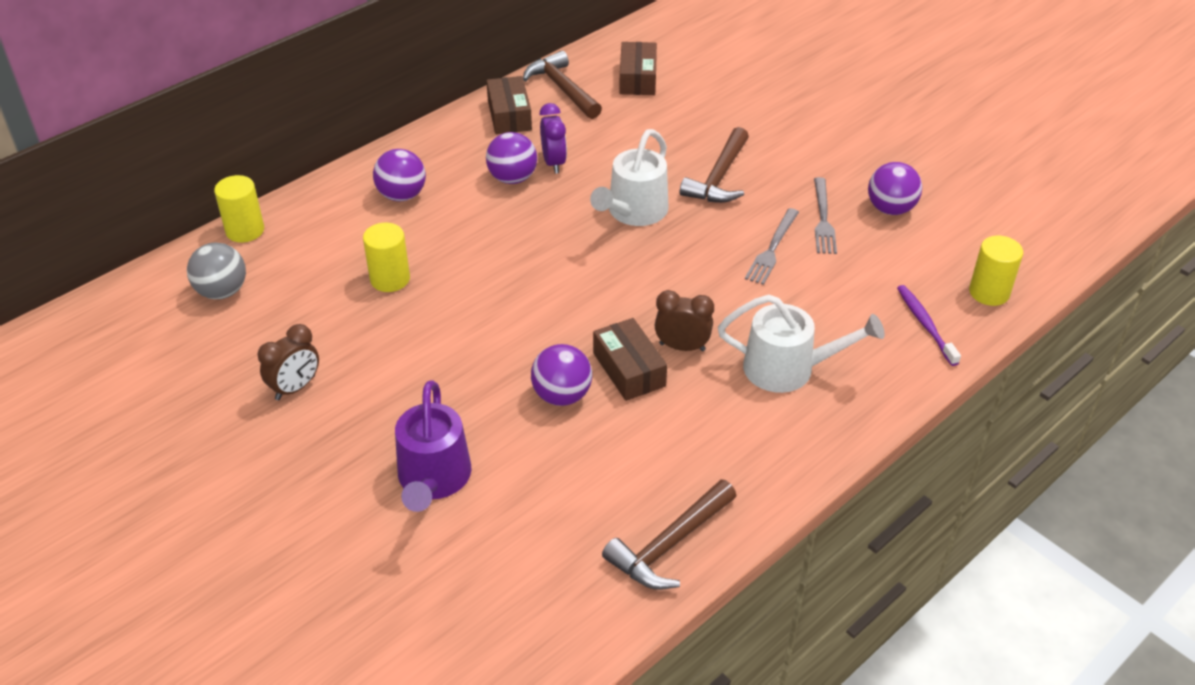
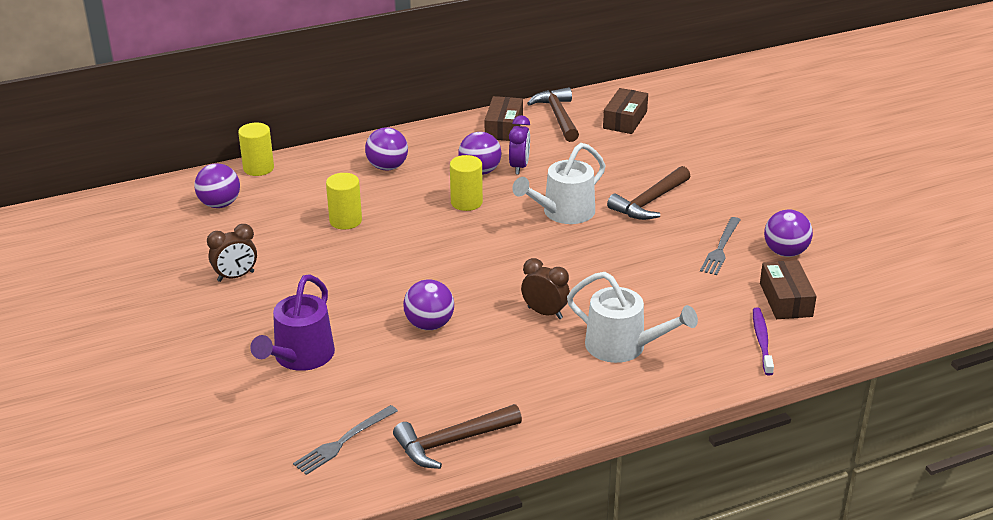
camera: 20 degrees right, 10 degrees down
(222, 291) = (220, 204): grey ball -> purple ball
(629, 369) = (492, 319): brown box -> brown box (786, 300)
(772, 249) = (663, 261): grey fork -> grey fork (343, 441)
(989, 292) = (835, 330): yellow cylinder -> yellow cylinder (466, 202)

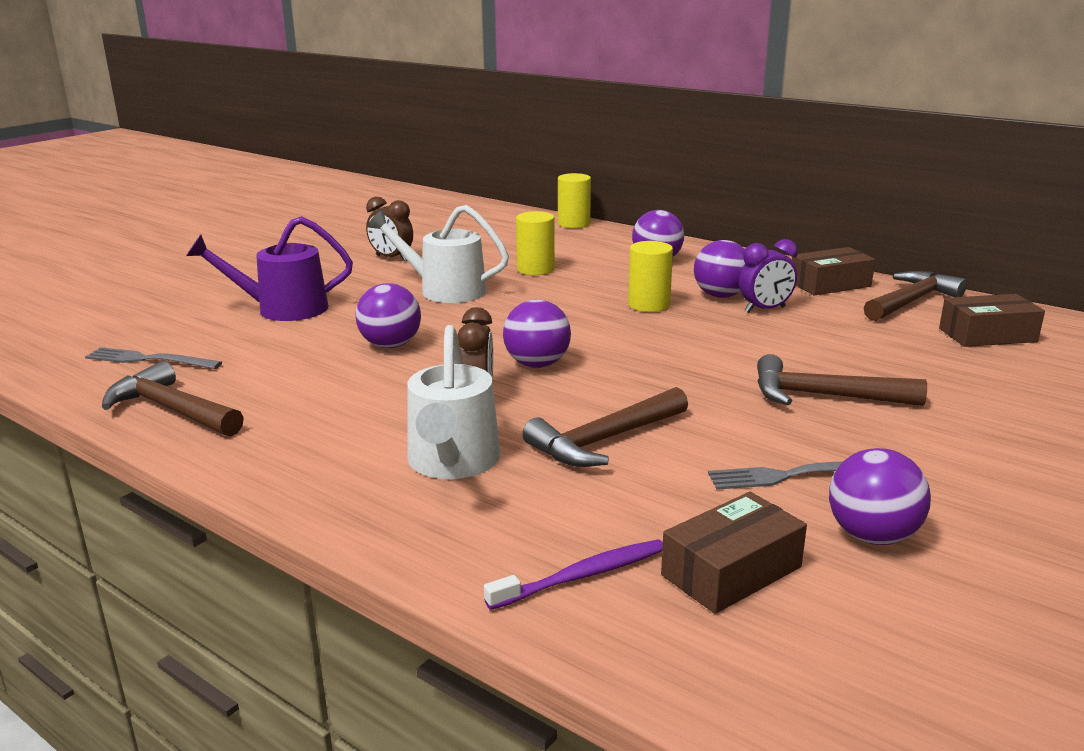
camera: 60 degrees right, 10 degrees down
(220, 204) = (497, 227): purple ball -> purple ball (537, 364)
(563, 212) = (709, 353): white watering can -> white watering can (445, 290)
(639, 288) = (604, 440): none -> brown hammer

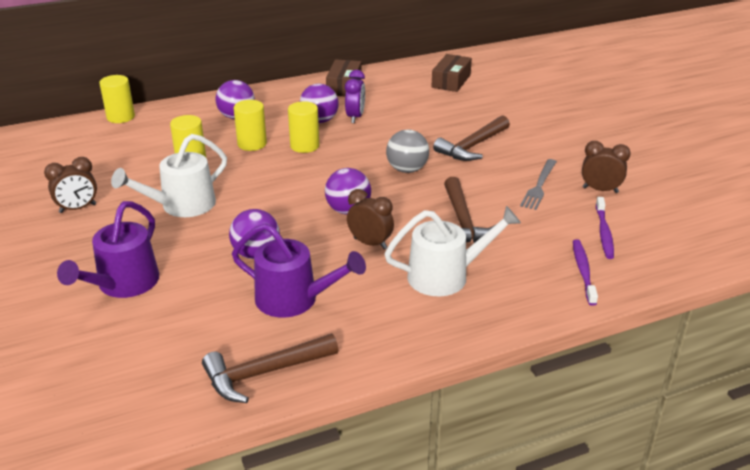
camera: 60 degrees left, 10 degrees up
(149, 360) = (150, 372): grey fork -> none
(319, 387) = (294, 299): none -> purple watering can
(452, 462) = (445, 276): white watering can -> white watering can turned 45 degrees counterclockwise
(611, 282) = (252, 144): none -> yellow cylinder
(685, 371) = (407, 169): none -> grey ball
(731, 571) = (604, 232): brown box -> purple toothbrush
(872, 536) = (600, 190): purple ball -> brown clock
(911, 301) = (392, 78): brown hammer -> none

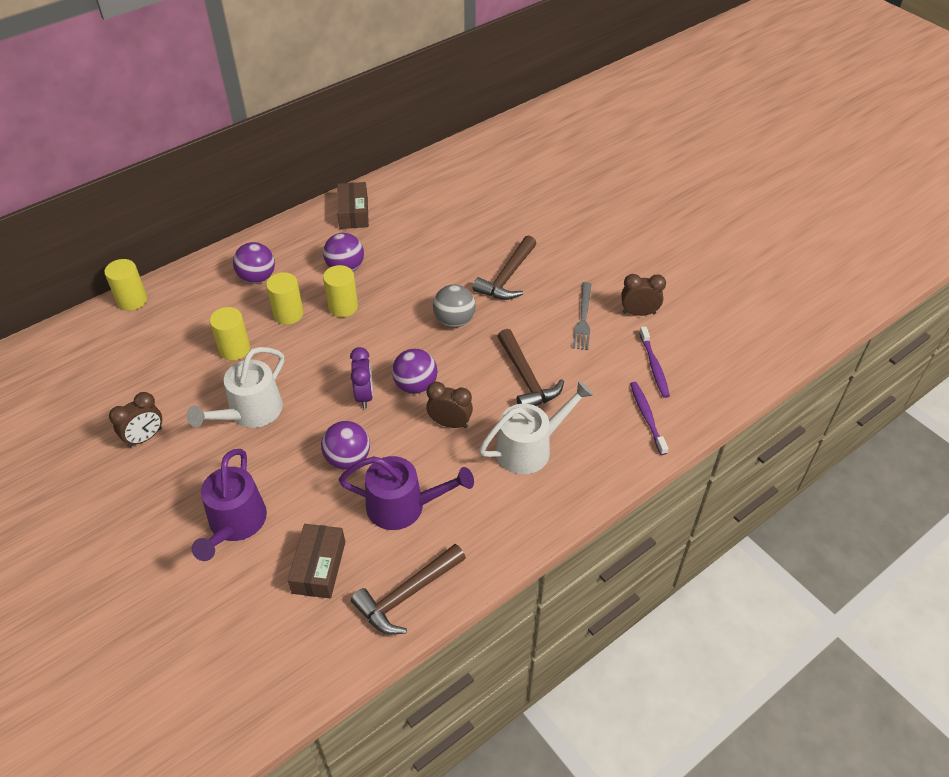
camera: 15 degrees left, 15 degrees up
(355, 117) = (380, 256): purple clock -> purple clock (364, 396)
(451, 81) = (460, 186): brown box -> brown box (319, 567)

